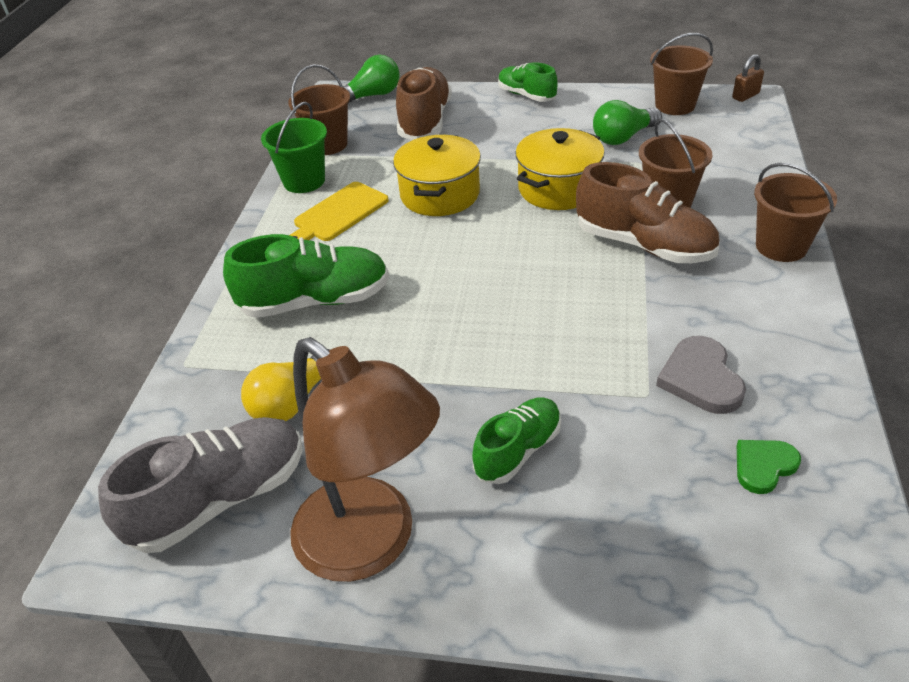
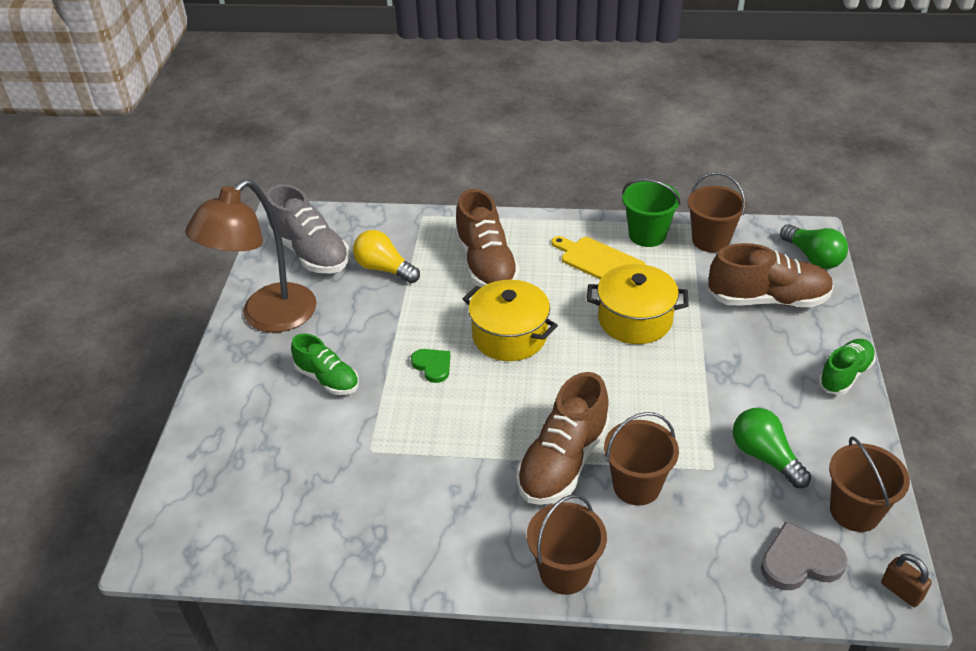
camera: 85 degrees right, 0 degrees up
(315, 301) = (486, 264): green shoe -> brown shoe
(558, 188) = (654, 401): yellow pot -> yellow pot (509, 336)
(700, 378) = (385, 485): grey heart -> grey heart (800, 561)
(763, 466) = (293, 513): green heart -> green heart (432, 366)

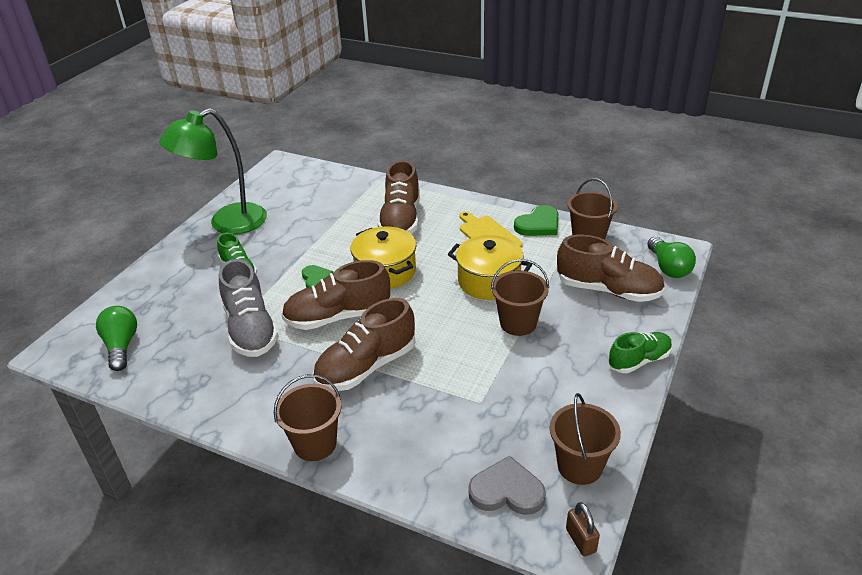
camera: 20 degrees right, 5 degrees down
(267, 317) = (227, 223): brown lamp -> green lamp
(310, 252) = (283, 188): grey shoe -> grey shoe (250, 329)
(384, 269) = (326, 209): yellow light bulb -> none
(490, 408) = (338, 316): none -> brown shoe
(636, 486) = (411, 398): brown bucket -> brown bucket (518, 323)
(647, 235) = (538, 224): green bucket -> green heart
(765, 457) = (529, 405): green light bulb -> green light bulb (121, 346)

